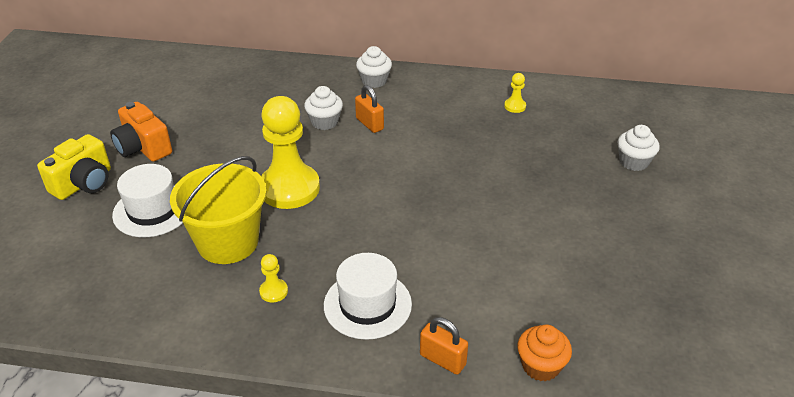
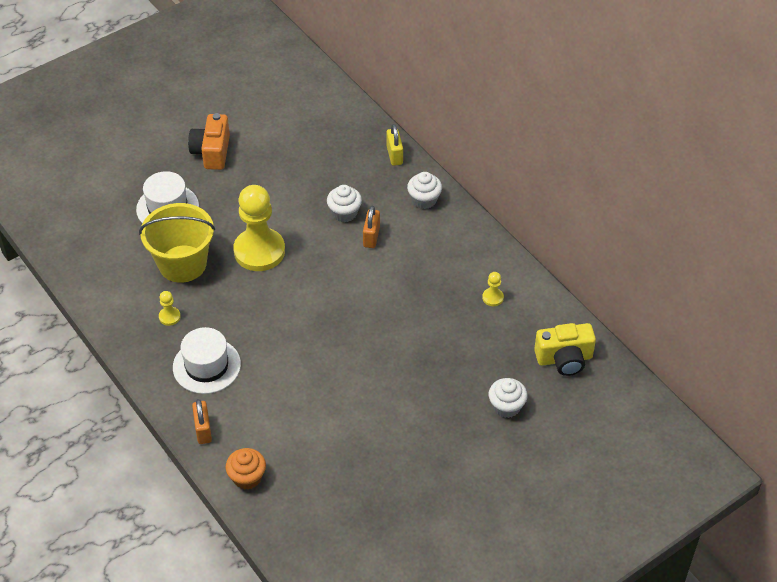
camera: 45 degrees right, 10 degrees up
(84, 183) = (152, 157): yellow camera -> yellow camera (564, 359)
(310, 68) = (394, 155): none -> yellow padlock

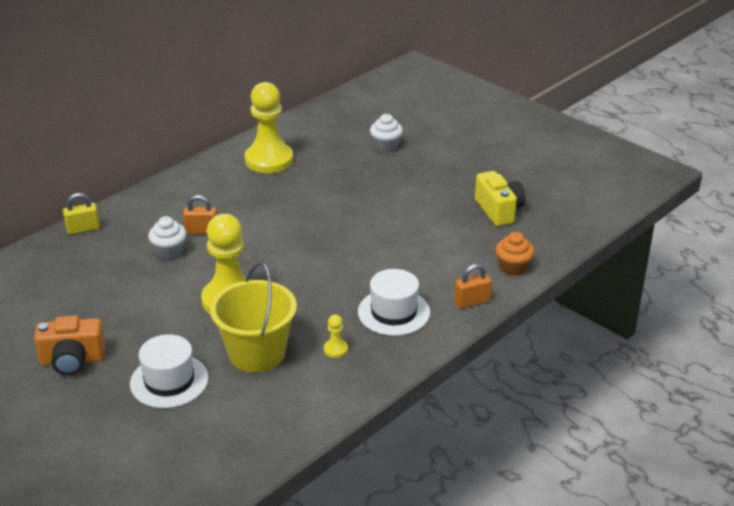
camera: 100 degrees left, 15 degrees down
(424, 200) = (148, 205): white cupcake -> none
(492, 298) = (269, 160): yellow pawn -> yellow pawn, size x2.46
(564, 359) = (328, 124): yellow camera -> yellow camera (499, 210)

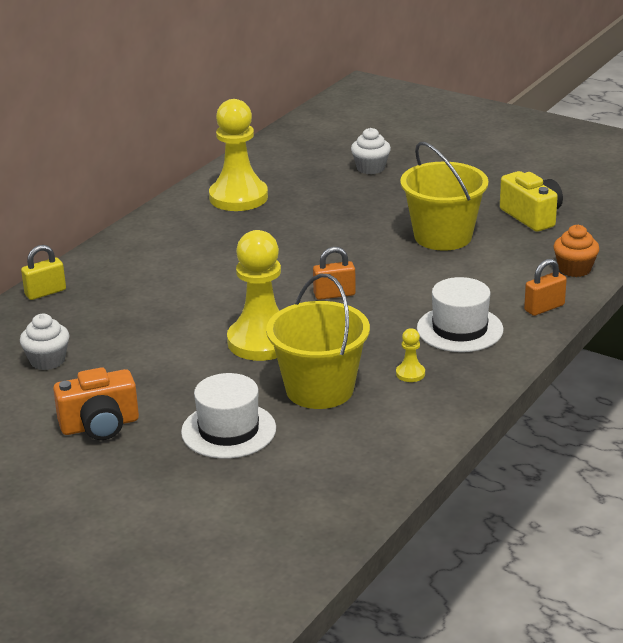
camera: 10 degrees left, 5 degrees down
(169, 251) = (163, 302): white cupcake -> white cupcake (47, 360)
(201, 231) = (192, 277): orange padlock -> orange padlock (334, 294)
(417, 220) = (443, 236): none -> yellow bucket

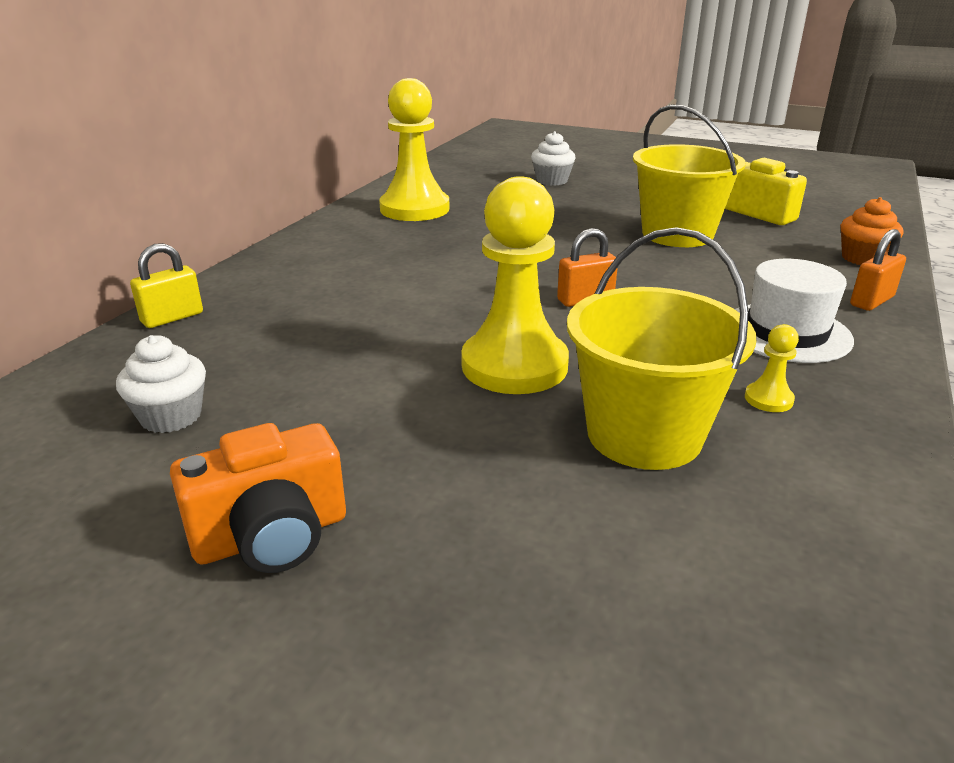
camera: 10 degrees left, 0 degrees up
(228, 430) = (523, 526): white hat -> none

